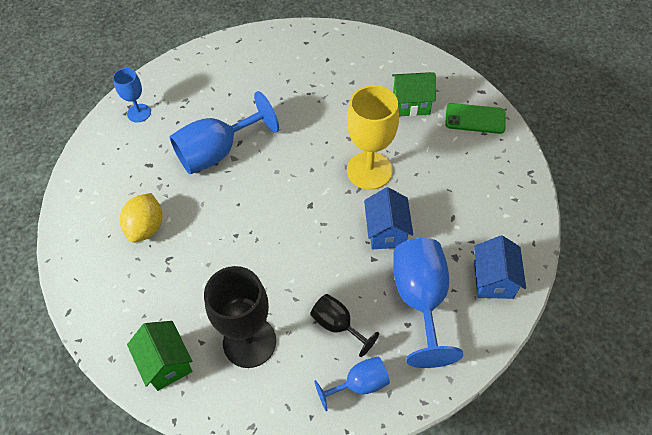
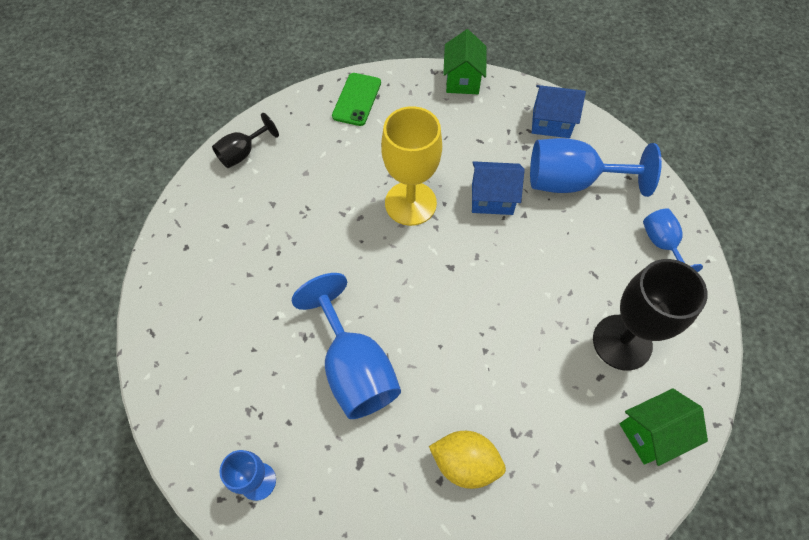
camera: 85 degrees left, 5 degrees up
(338, 325) = (600, 256): black goblet -> black goblet (243, 153)
(411, 104) = (323, 151): green house -> green house (462, 80)

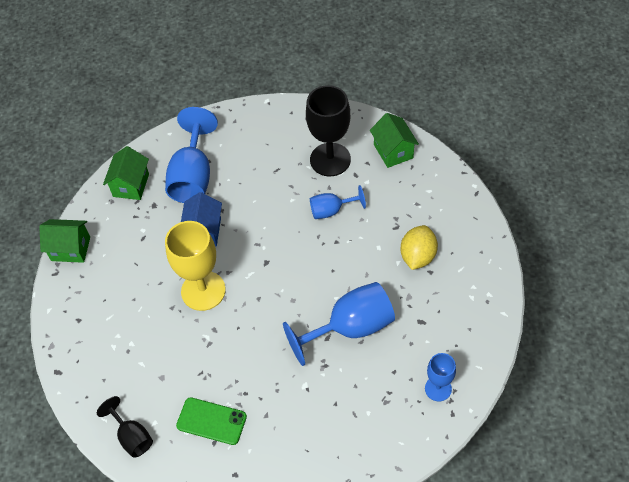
camera: 85 degrees left, 5 degrees down
(357, 99) = (79, 337): green phone -> green phone (211, 421)
(551, 123) = (131, 185): blue house -> green house
(661, 244) = (254, 127): blue goblet -> blue goblet (331, 210)

